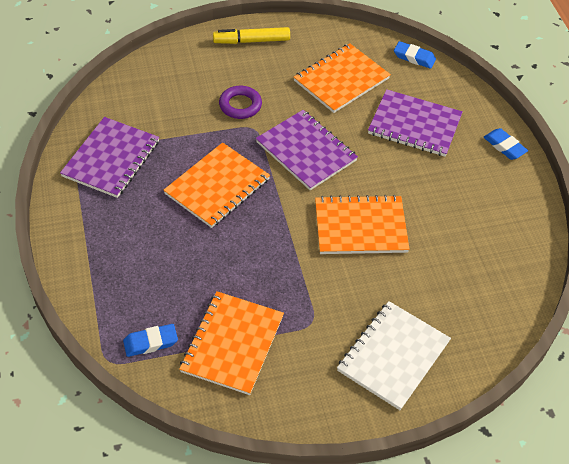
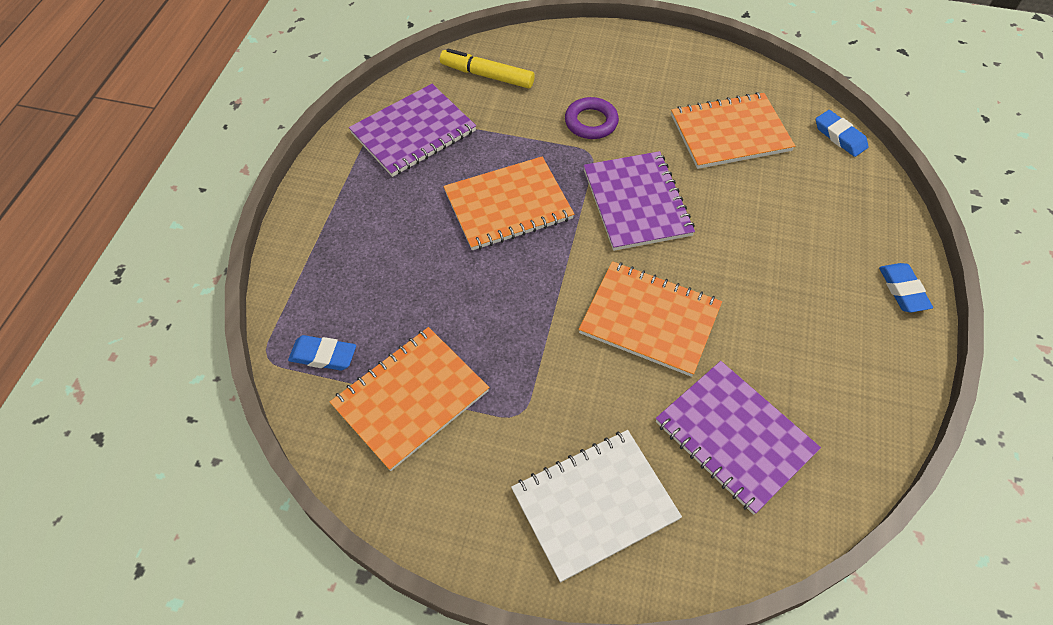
camera: 30 degrees right, 5 degrees up
(251, 41) = (648, 54): yellow marker -> yellow marker (487, 75)
(414, 125) = (793, 219): purple notebook -> purple notebook (734, 437)

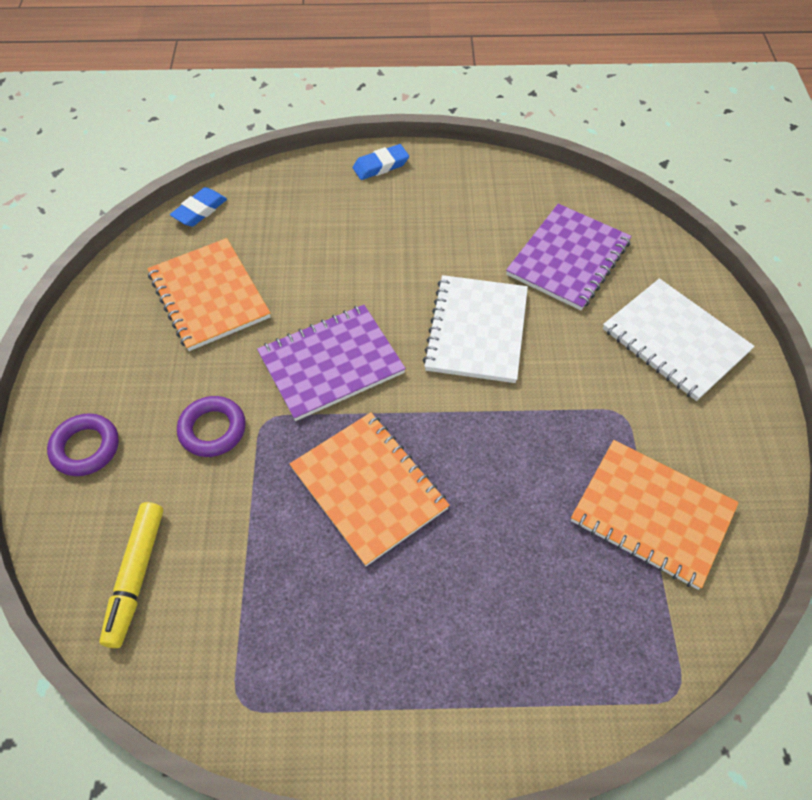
camera: 105 degrees left, 0 degrees up
(323, 356) = (646, 625): blue eraser -> none
(413, 132) = (267, 644): purple notebook -> none
(595, 56) = (85, 448): none -> purple ring
(650, 319) = (476, 330): orange notebook -> white notebook

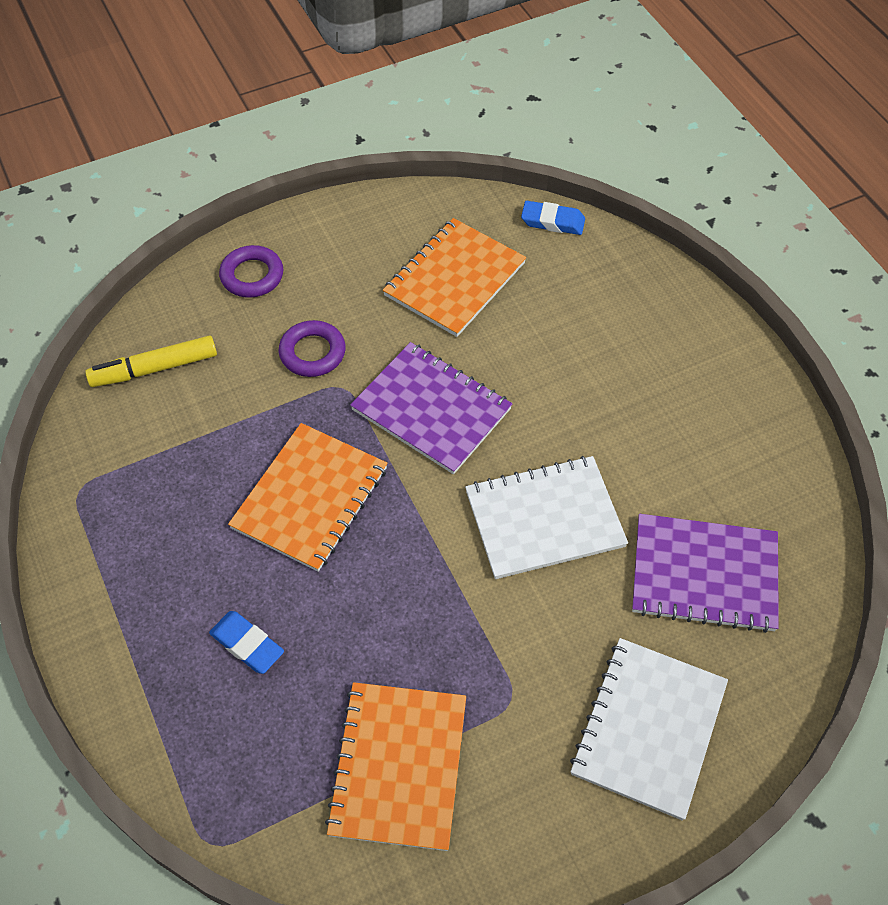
camera: 65 degrees right, 0 degrees up
(381, 166) = (720, 340): blue eraser -> blue eraser (247, 644)

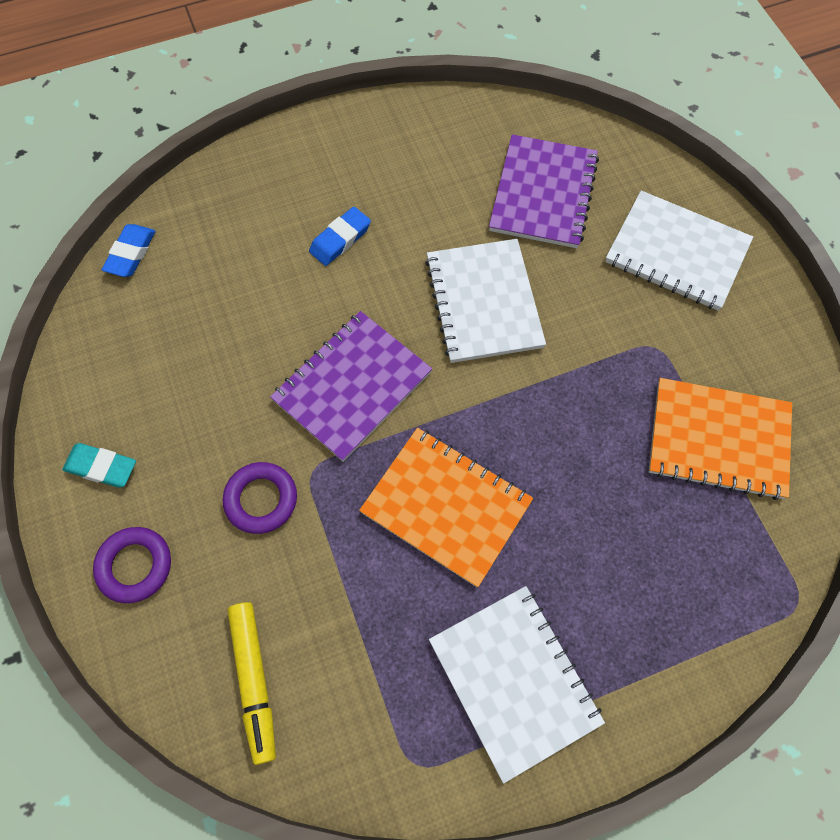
camera: 85 degrees left, 10 degrees up
(143, 564) = (514, 680): none -> white notebook
(247, 644) = (606, 570): blue eraser -> blue eraser (340, 239)
(337, 239) = (101, 467): none -> turquoise eraser
(454, 279) = (188, 351): orange notebook -> none

